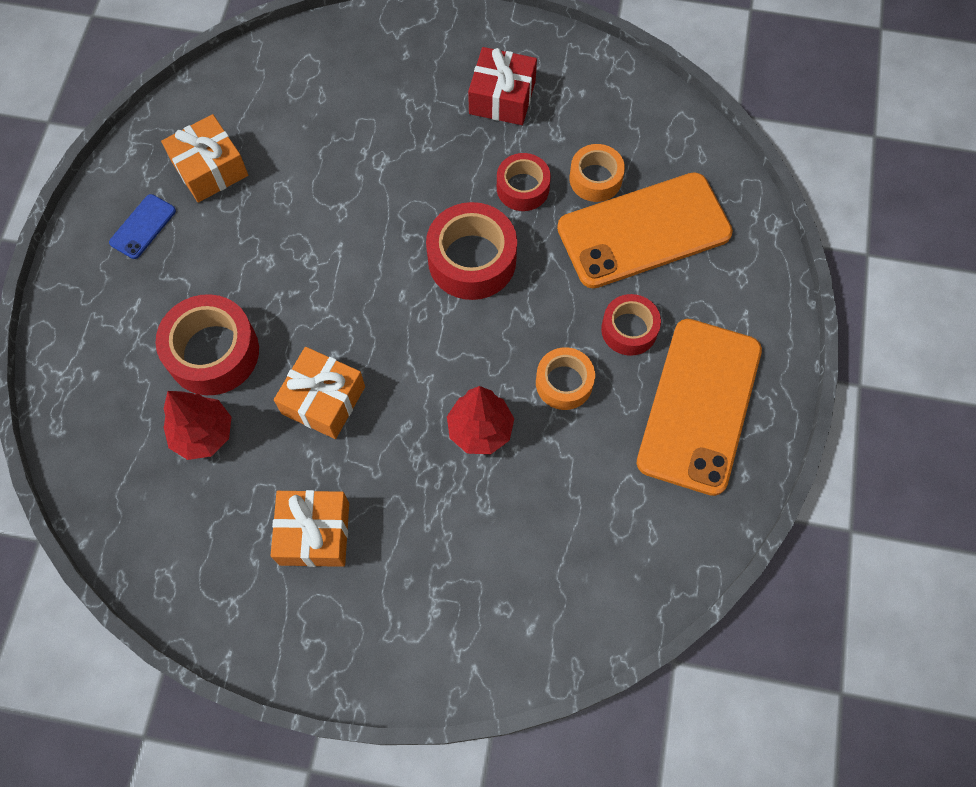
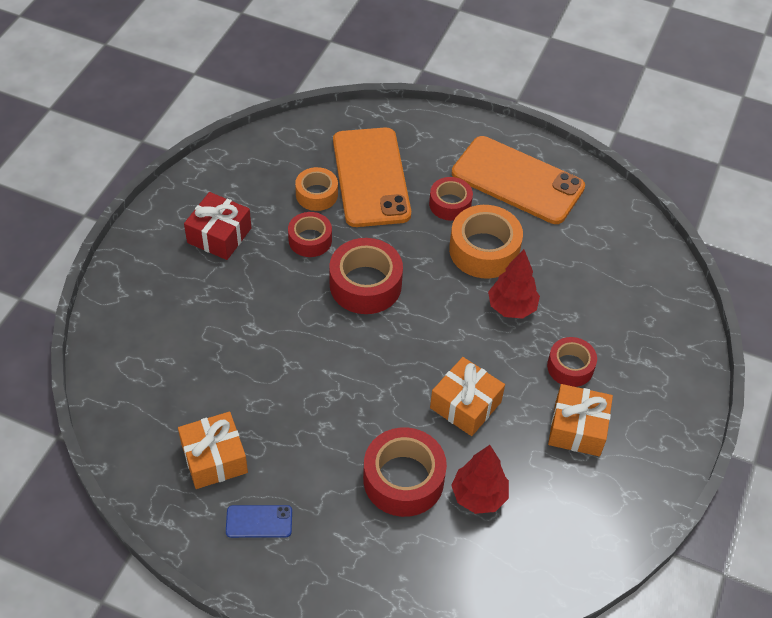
camera: 80 degrees left, 15 degrees down
(143, 227) = (259, 521): blue phone -> blue phone turned 45 degrees counterclockwise
(404, 514) = (570, 367): none -> red tape
(564, 383) = (484, 250): orange tape -> orange tape, size x1.62

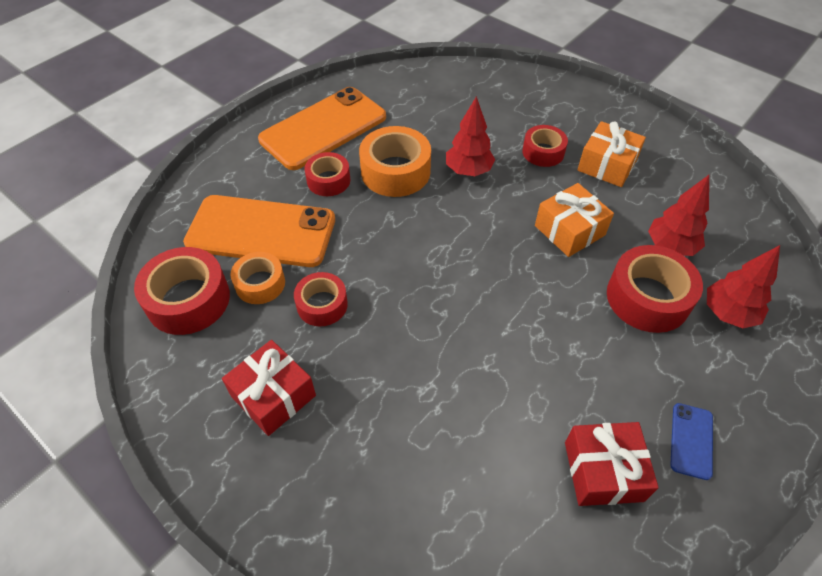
camera: 70 degrees left, 0 degrees up
(214, 458) = (603, 471): orange gift -> red gift
(365, 284) = (403, 270): red tape -> red tape (188, 300)
(408, 551) = (728, 314): none -> red tree

